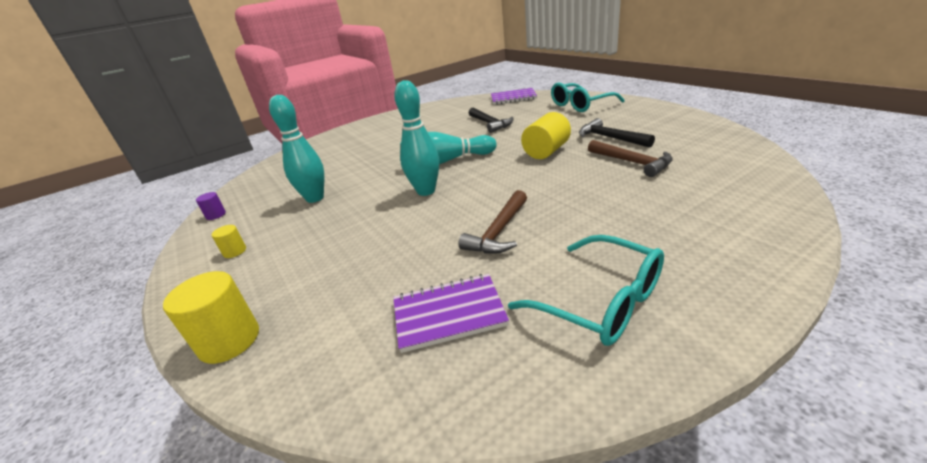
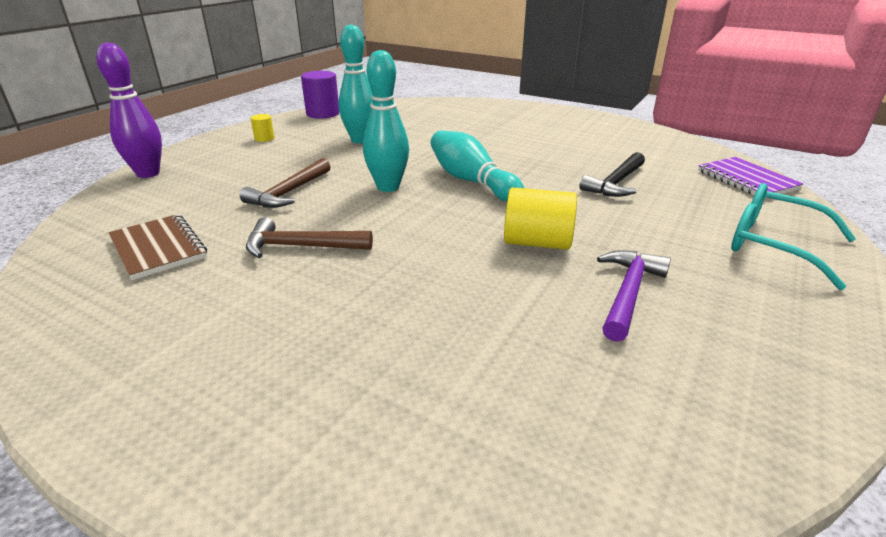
camera: 60 degrees right, 0 degrees up
(216, 215) = (323, 113): purple cylinder -> purple cylinder, size x1.94
(229, 341) = (148, 173): yellow cylinder -> purple bowling pin
(448, 314) = (158, 248): purple notebook -> brown notebook
(600, 301) = (158, 330): turquoise glasses -> none
(610, 138) = (628, 293): black hammer -> purple hammer
(632, 162) = (533, 325): brown hammer -> brown hammer (289, 192)

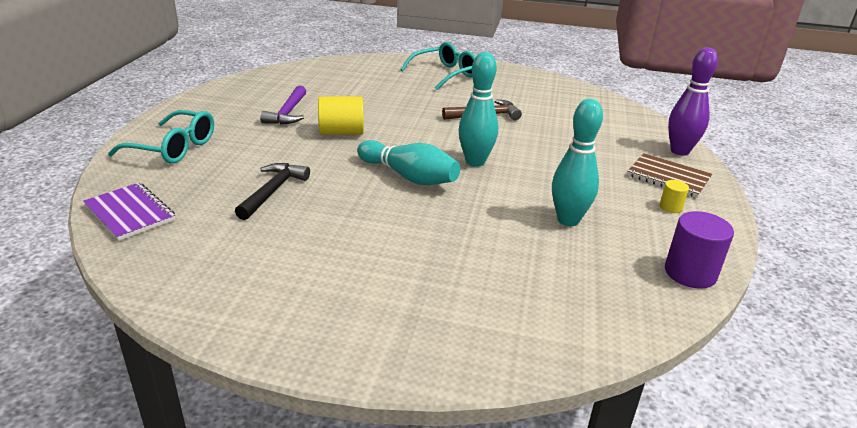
camera: 160 degrees right, 0 degrees up
(158, 248) = (561, 107): brown notebook -> brown notebook (668, 177)
(245, 382) = (445, 74): none -> turquoise glasses
(289, 192) = (545, 148): brown hammer -> none

